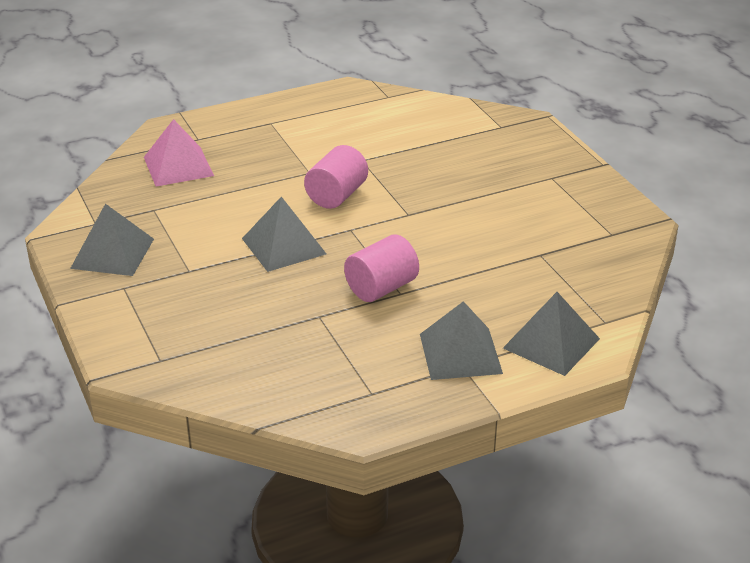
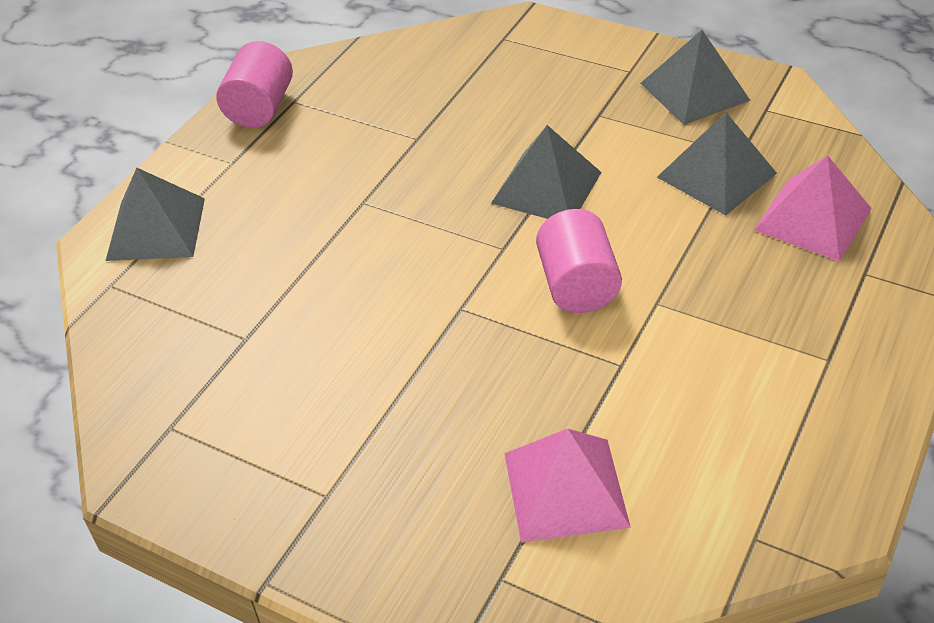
camera: 145 degrees right, 10 degrees up
(381, 288) = (388, 196): pink cylinder -> pink cylinder (260, 108)
(443, 136) = (566, 489): none -> pink pyramid
(460, 353) = (243, 172): grey pyramid -> grey pyramid (716, 175)

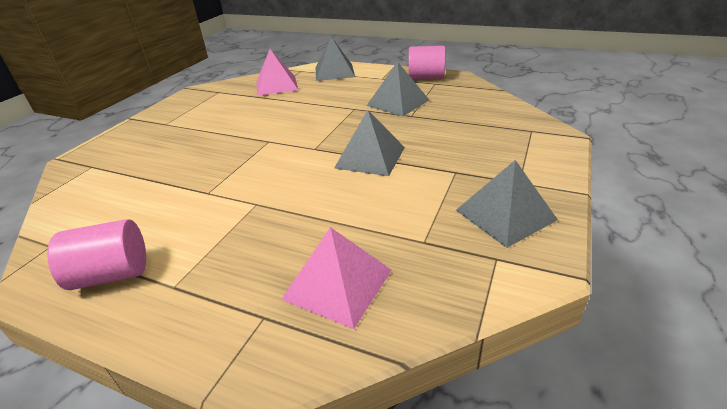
camera: 85 degrees right, 10 degrees down
(566, 489) = (129, 179): pink pyramid -> pink pyramid (276, 85)
(577, 285) = (278, 173): pink cylinder -> pink cylinder (112, 274)
(716, 175) = (392, 228): grey pyramid -> grey pyramid (397, 103)

